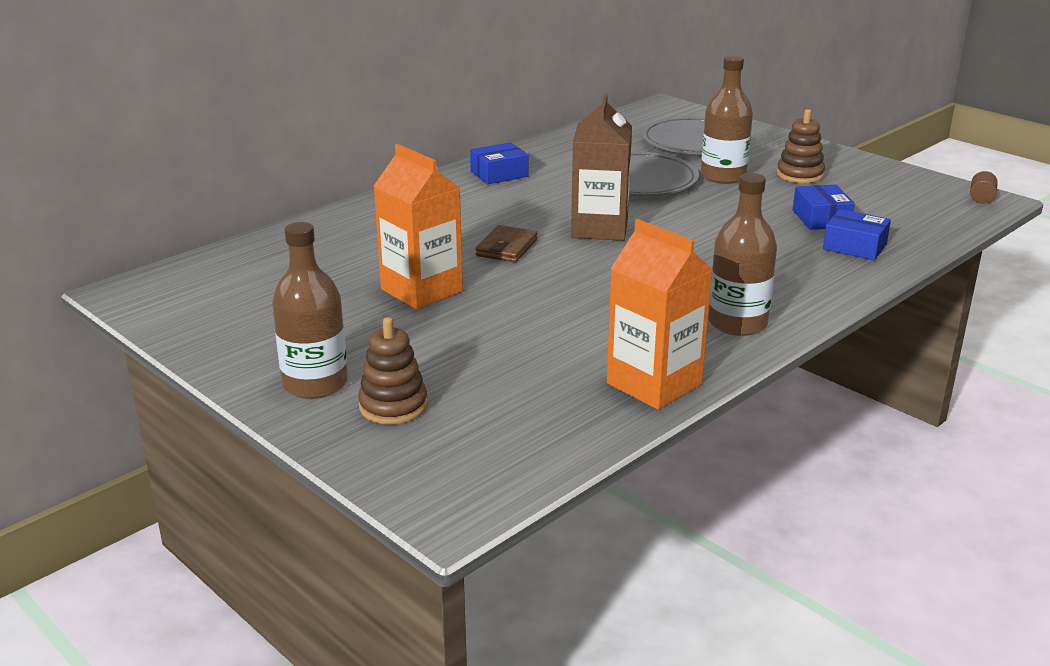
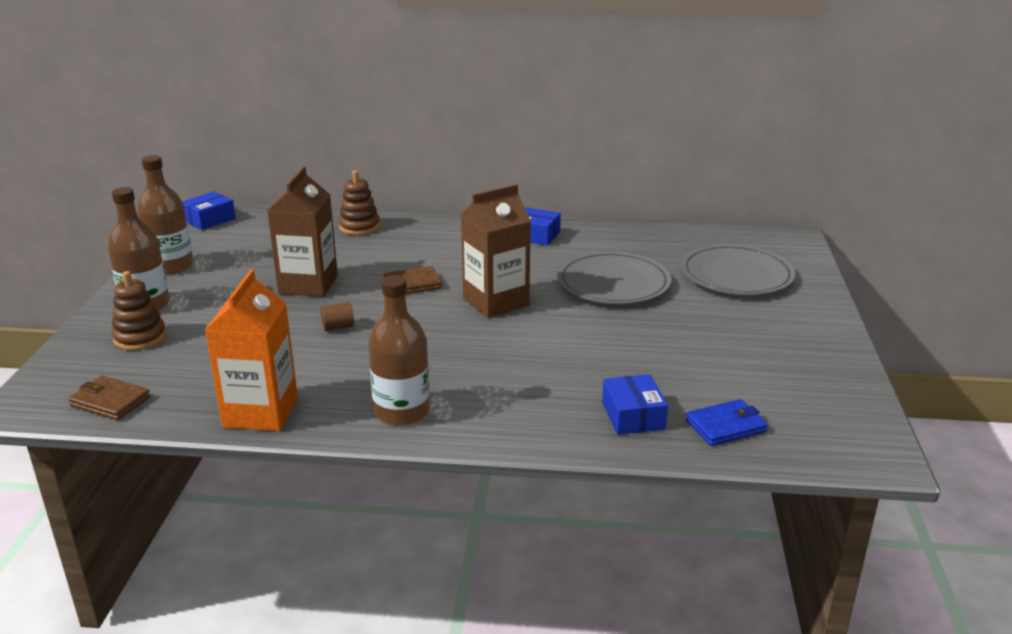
camera: 50 degrees right, 0 degrees up
(421, 290) = (308, 284): orange carton -> brown carton
(519, 457) = (110, 401): none -> brown wallet
(723, 176) = (684, 311): brown bottle -> brown bottle (171, 266)
(800, 175) = (751, 341): brown stacking toy -> brown stacking toy (359, 227)
(821, 218) = (669, 381): blue box -> blue box (209, 220)
(905, 225) = (725, 426): none -> blue wallet
(981, 198) = (872, 448): brown cylinder -> brown cylinder (338, 327)

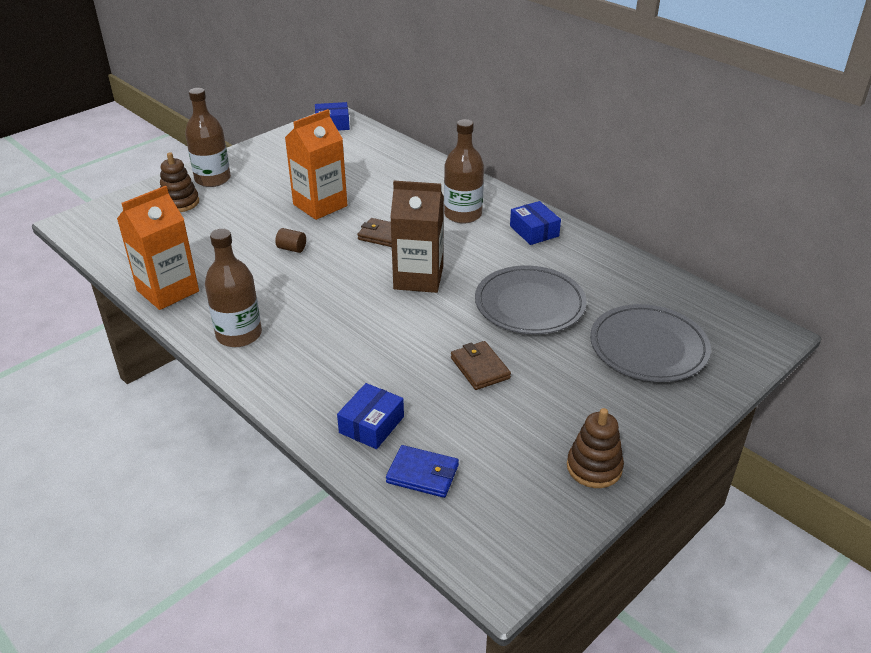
camera: 40 degrees right, 10 degrees up
(110, 401) = (111, 242): brown wallet -> brown wallet (480, 368)
(171, 266) = (263, 154): brown bottle -> brown bottle (463, 214)
(308, 284) = (320, 205): brown carton -> orange carton
(359, 227) = (418, 169): brown stacking toy -> brown stacking toy (594, 467)

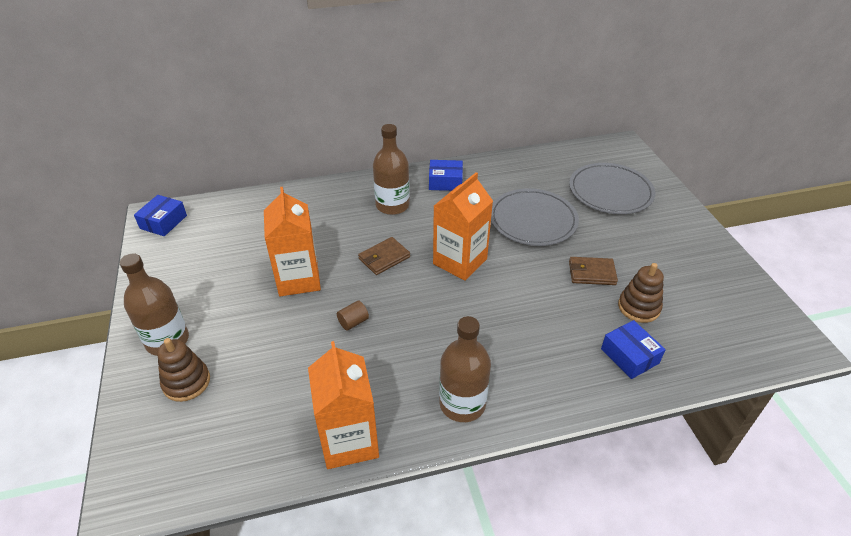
camera: 60 degrees left, 5 degrees up
(418, 278) = (460, 261): brown carton -> orange carton
(422, 474) = (695, 347): blue wallet -> none
(594, 467) = (716, 263): brown stacking toy -> brown stacking toy (638, 307)

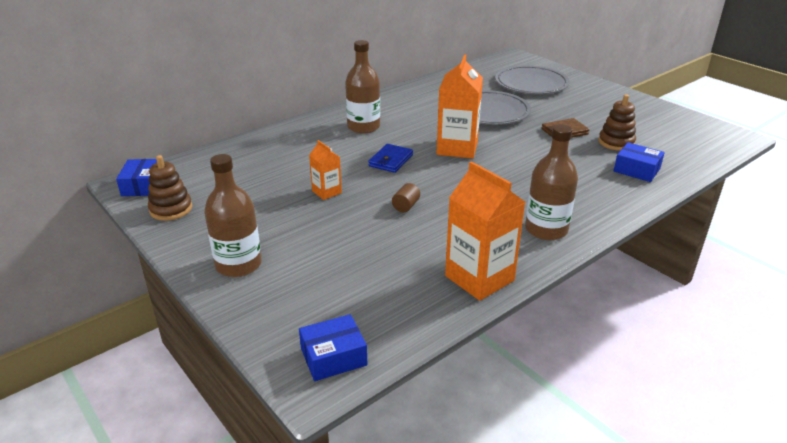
camera: 25 degrees left, 10 degrees down
(186, 382) = (289, 286): brown stacking toy -> brown stacking toy (171, 209)
(298, 279) = (326, 192): orange carton -> orange carton, size x0.53
(384, 258) = (391, 160): brown wallet -> blue wallet
(445, 182) = (394, 103): blue box -> blue box (333, 357)

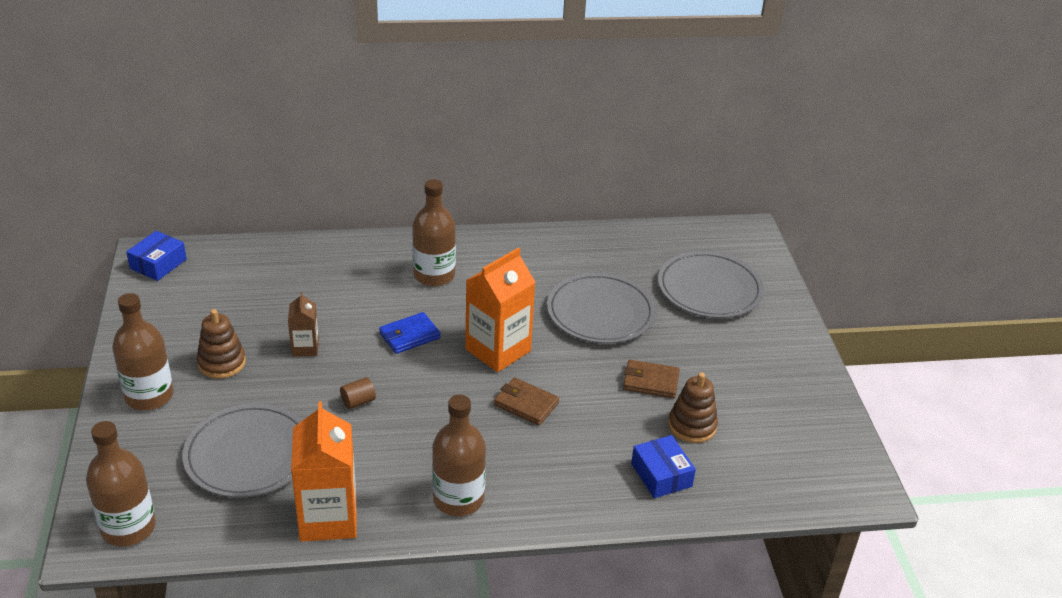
camera: 30 degrees right, 5 degrees up
(171, 209) = (155, 304): brown stacking toy -> brown stacking toy (222, 363)
(326, 192) = (305, 348): orange carton -> brown carton
(333, 357) = (128, 528): blue box -> brown bottle
(369, 267) = (248, 455): none -> grey plate
(513, 167) = (526, 404): none -> brown wallet

